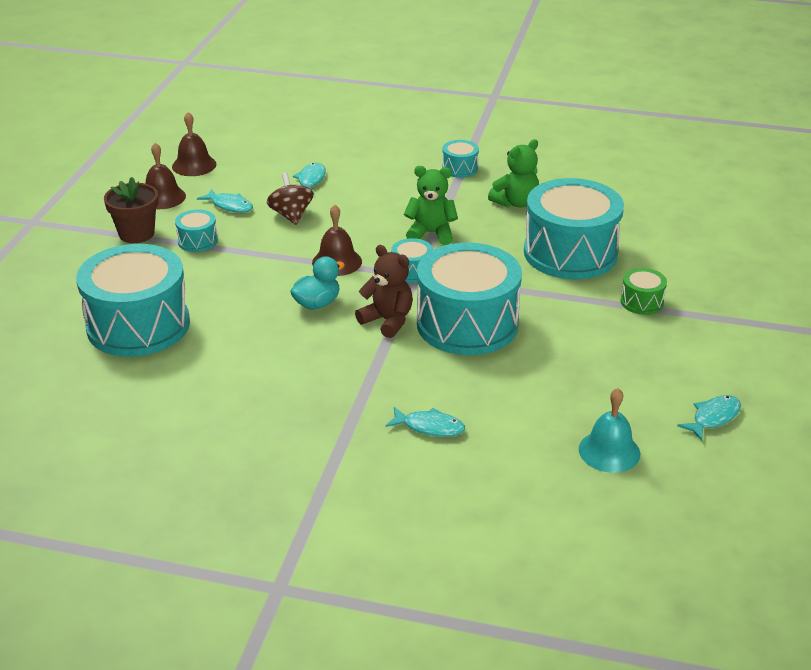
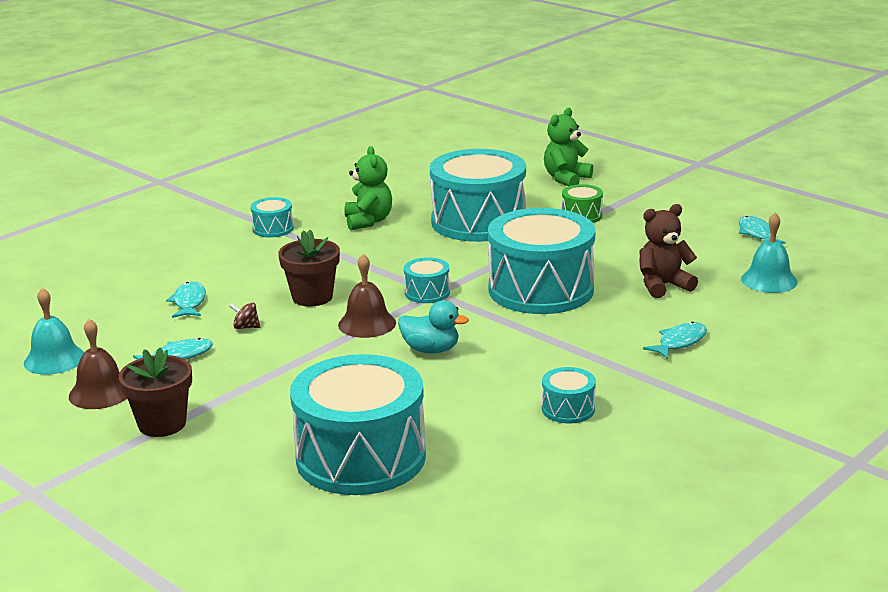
camera: 60 degrees left, 10 degrees down
(194, 165) = (54, 359): brown bell -> turquoise bell
(197, 241) = (228, 389): turquoise drum -> turquoise drum (568, 409)
(291, 215) = (246, 327): brown spinning top -> brown spinning top, size x0.56
(310, 180) = (189, 302): turquoise fish -> turquoise fish turned 45 degrees clockwise
(317, 303) = (431, 350): turquoise duck -> turquoise duck turned 120 degrees clockwise
(360, 224) = (312, 297): none -> brown flower pot
(387, 321) = (498, 323): brown teddy bear -> brown teddy bear (663, 286)
(431, 233) = (372, 269): green teddy bear -> green teddy bear (566, 179)

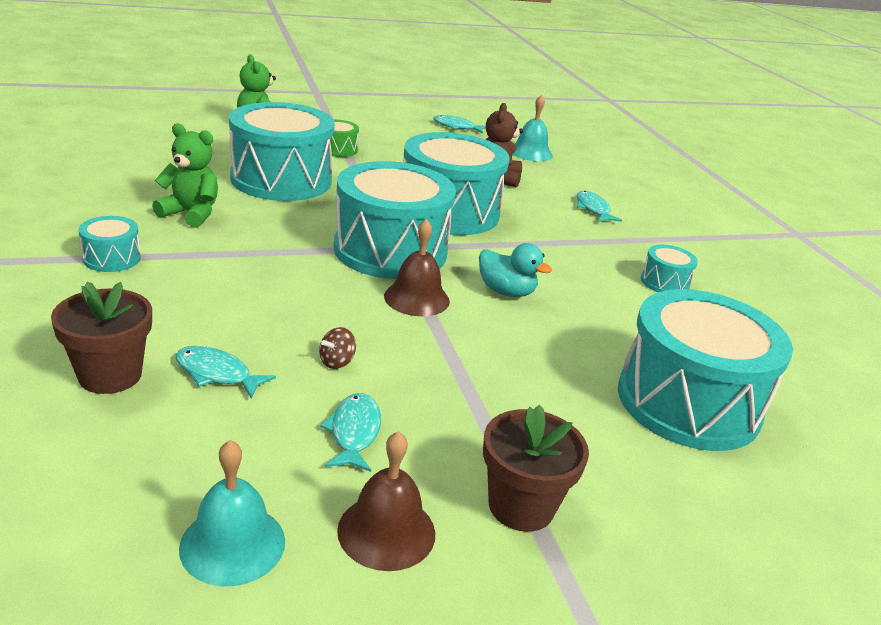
camera: 65 degrees left, 5 degrees up
(312, 297) = (318, 301): brown flower pot -> brown flower pot (110, 375)
(427, 293) = (390, 250): turquoise drum -> turquoise drum, size x2.32
(431, 350) = (506, 291): turquoise duck -> turquoise duck turned 75 degrees clockwise

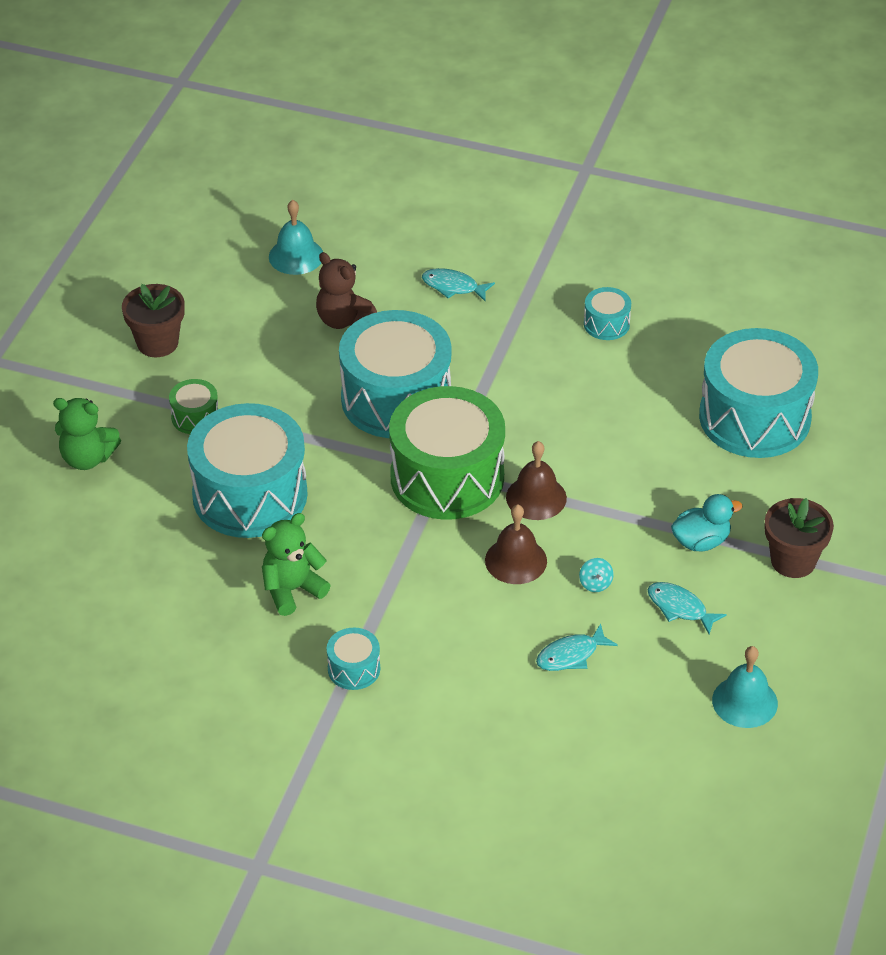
camera: 50 degrees left, 15 degrees up
(110, 375) = (539, 713): brown flower pot -> brown flower pot (157, 343)
(337, 362) = (595, 584): brown spinning top -> turquoise spinning top
(386, 531) = (775, 631): brown bell -> brown bell (516, 560)
(390, 250) = (447, 477): turquoise drum -> green drum
(456, 127) = (187, 281): turquoise fish -> none
(506, 291) = (559, 435): turquoise duck -> turquoise duck (701, 541)

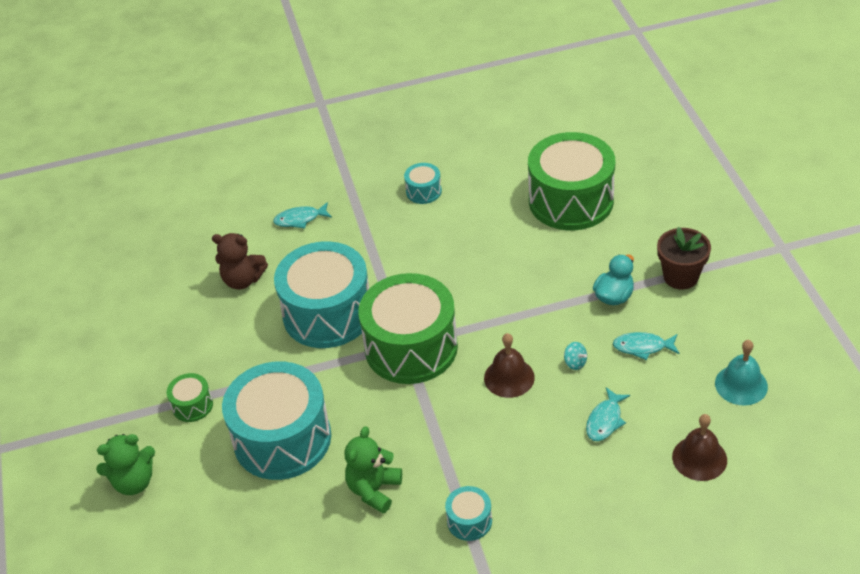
camera: 30 degrees left, 0 degrees up
(157, 343) = (118, 368): brown flower pot -> none
(296, 256) = (170, 255): turquoise bell -> none
(536, 497) = (483, 327): brown bell -> brown bell (699, 458)
(754, 417) = (571, 200): turquoise drum -> green drum

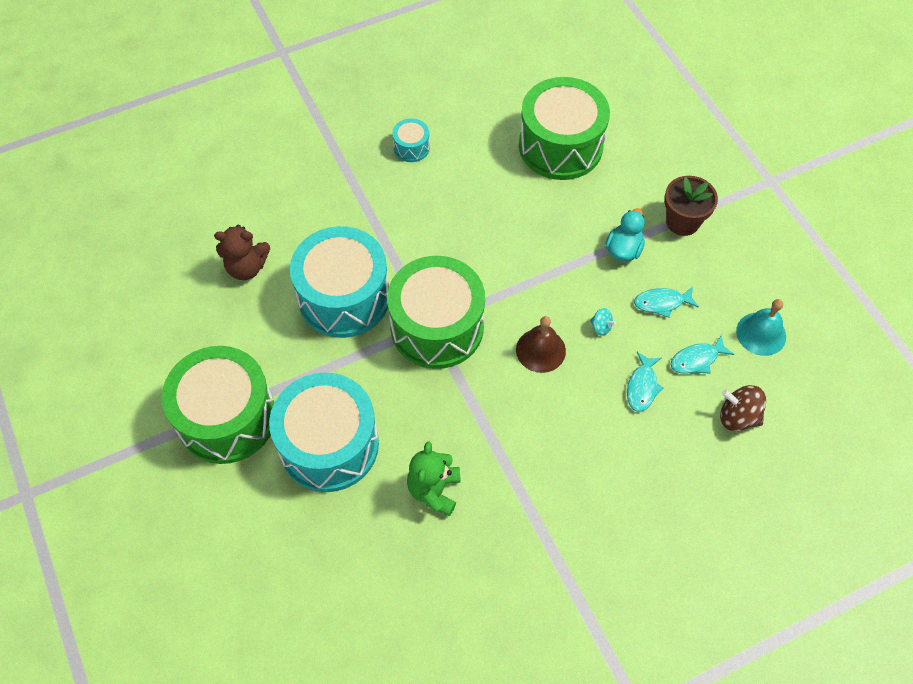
camera: 15 degrees left, 15 degrees up
(134, 482) = (185, 513): green teddy bear -> none
(192, 405) = (227, 418): green drum -> green drum, size x2.32
(300, 219) = (291, 191): turquoise fish -> turquoise fish (697, 359)
(469, 521) = (535, 512): turquoise drum -> none
(699, 458) = (738, 417): brown bell -> brown spinning top

